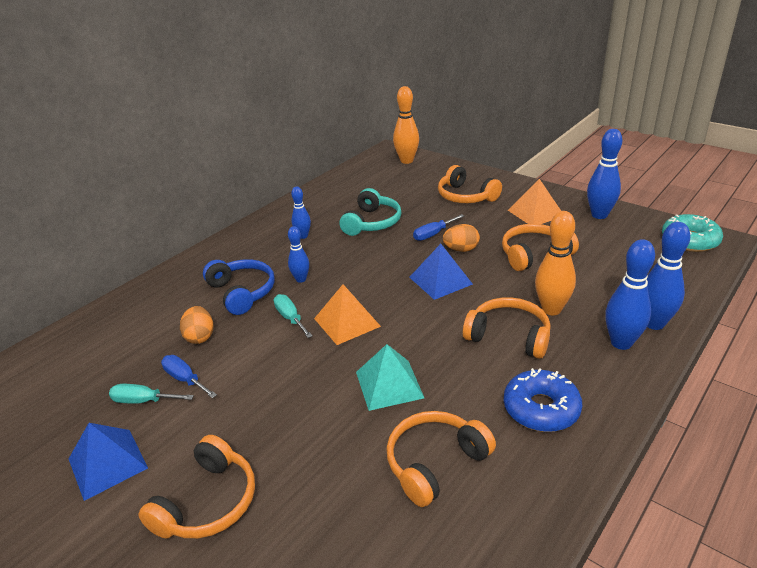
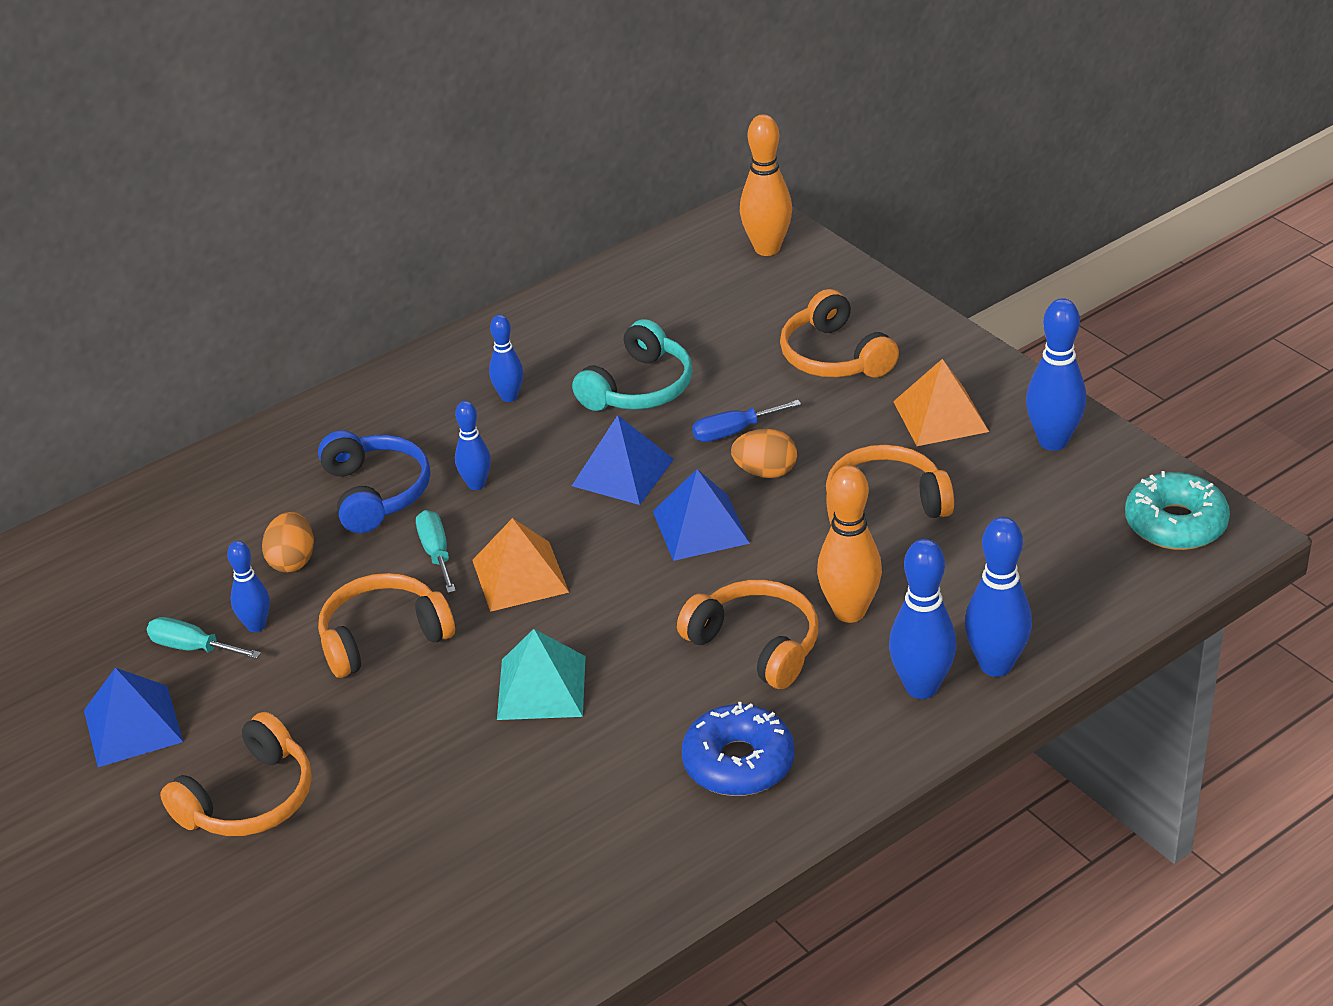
camera: 15 degrees right, 5 degrees up
(185, 379) = (256, 626): blue screwdriver -> blue bowling pin
(382, 261) = (622, 472): none -> blue pyramid
(435, 463) = (555, 806): orange headphones -> orange headphones (383, 637)

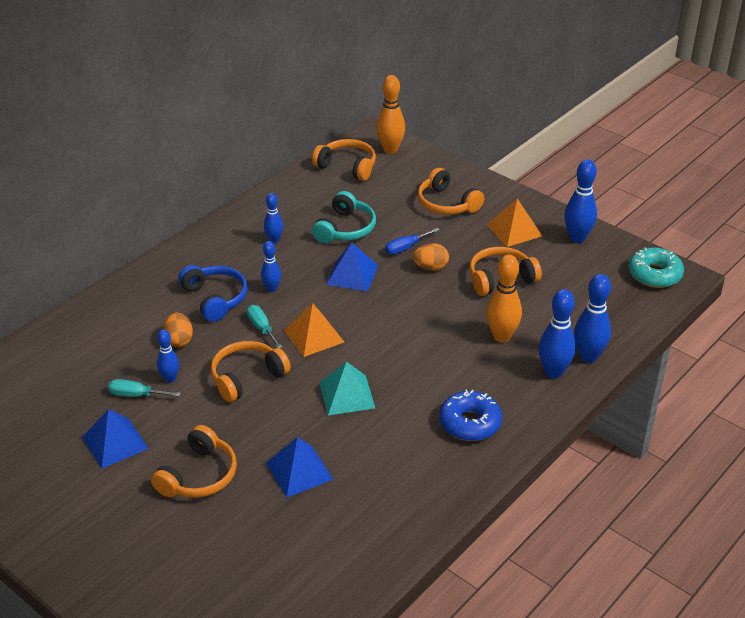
camera: 15 degrees left, 0 degrees up
(700, 527) = (405, 300): blue pyramid -> blue pyramid (299, 471)
(756, 645) = (457, 359): orange headphones -> orange headphones (347, 166)

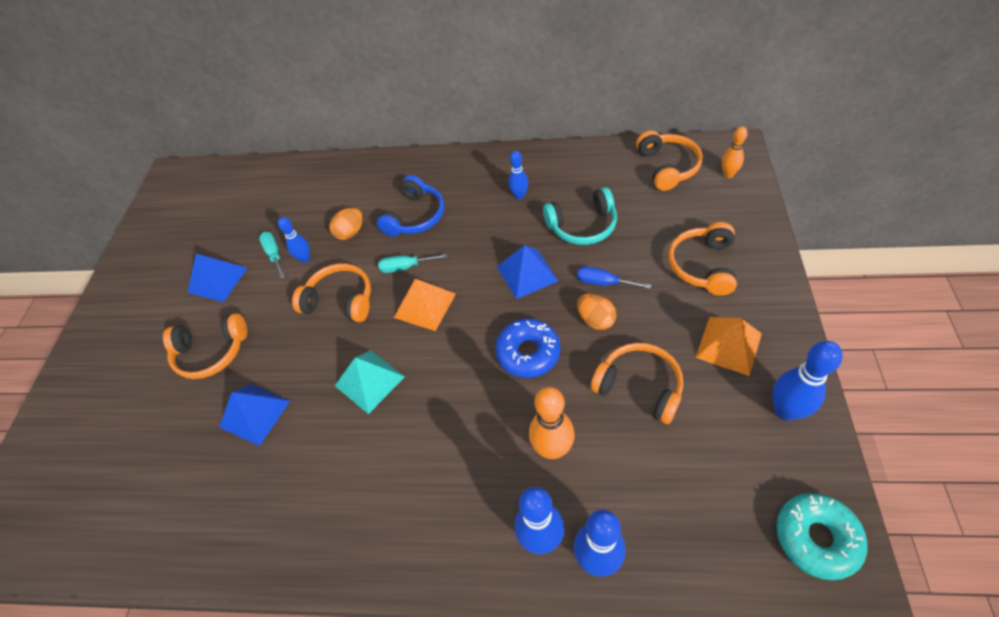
camera: 60 degrees right, 15 degrees up
(262, 328) = (405, 267): turquoise screwdriver -> turquoise screwdriver turned 120 degrees counterclockwise
(271, 289) = (458, 238): blue bowling pin -> none
(390, 150) = (728, 174): orange bowling pin -> orange bowling pin, size x0.61
(470, 423) = (403, 507): blue donut -> blue donut (528, 353)

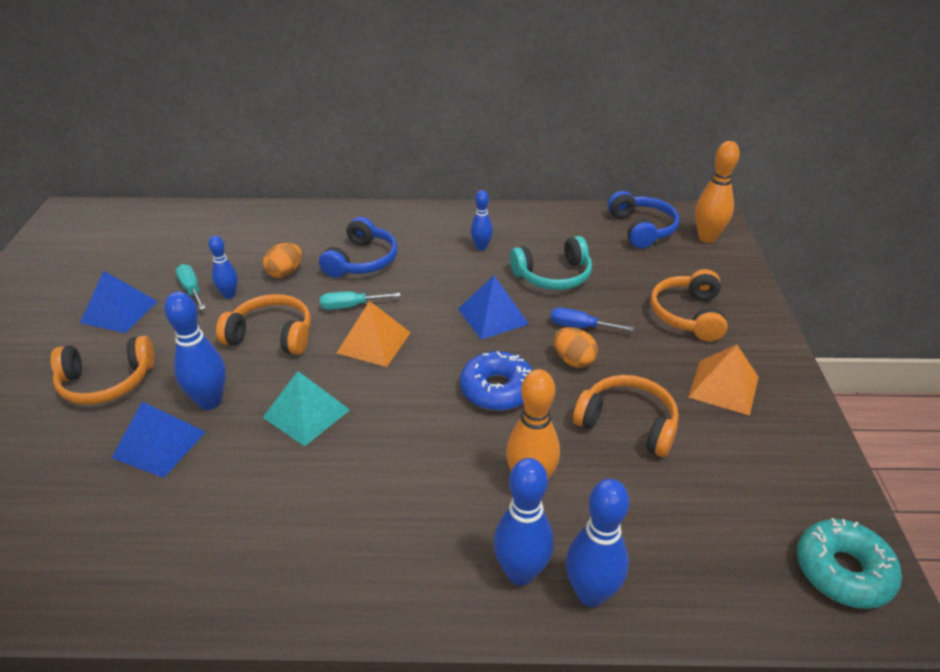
camera: 10 degrees left, 15 degrees down
(667, 167) = (642, 229): orange headphones -> blue headphones
(728, 174) = (707, 238): orange bowling pin -> orange bowling pin, size x1.65
(785, 410) = (792, 448): blue bowling pin -> blue bowling pin (210, 401)

